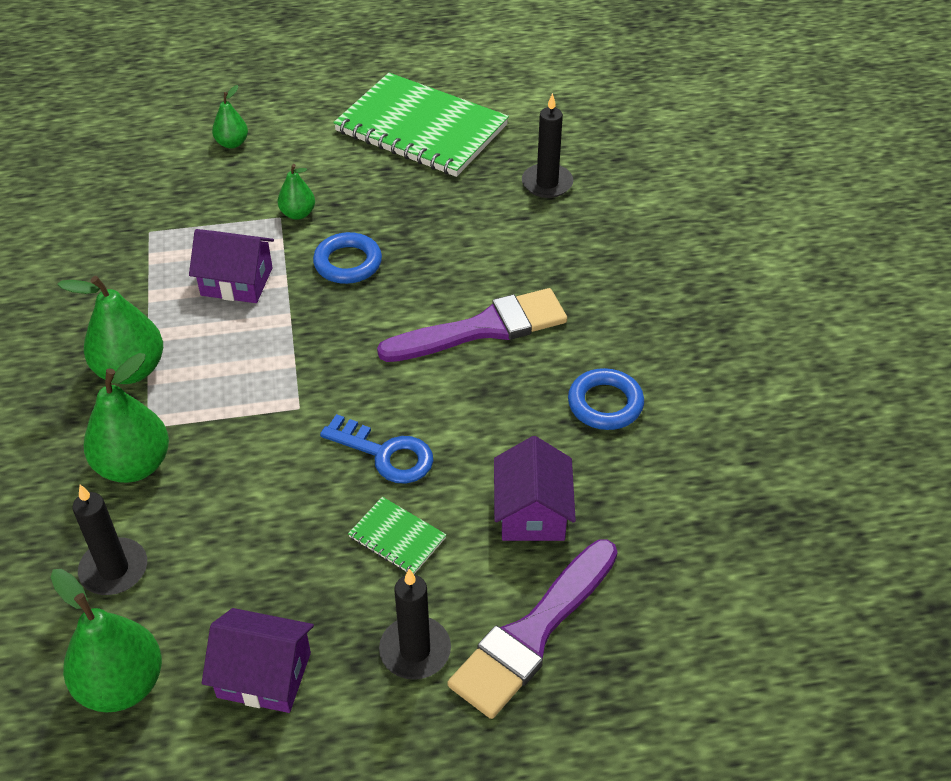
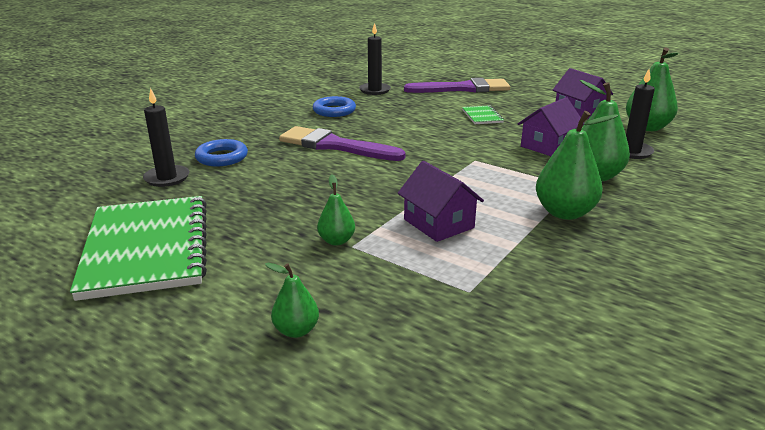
camera: 135 degrees left, 20 degrees down
(348, 263) = (352, 199): blue ring -> blue ring (222, 157)
(385, 454) = (453, 133): blue key -> none
(415, 650) = (511, 98): black candle -> black candle (374, 90)
(532, 512) = (417, 103): purple house -> purple house (548, 146)

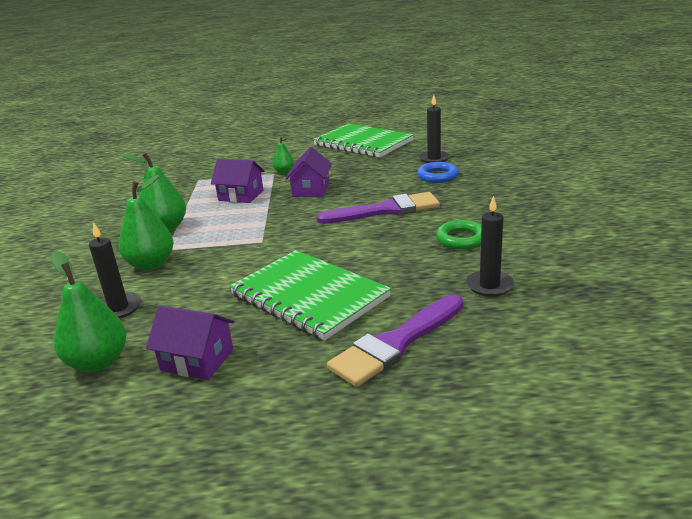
camera: 145 degrees right, 0 degrees up
(296, 330) = (255, 150): green pear -> none
(334, 111) = (461, 239): blue ring -> green ring
(482, 116) = (309, 296): green notebook -> green notebook, size x2.41
(548, 146) = (208, 281): purple house -> purple house (311, 189)

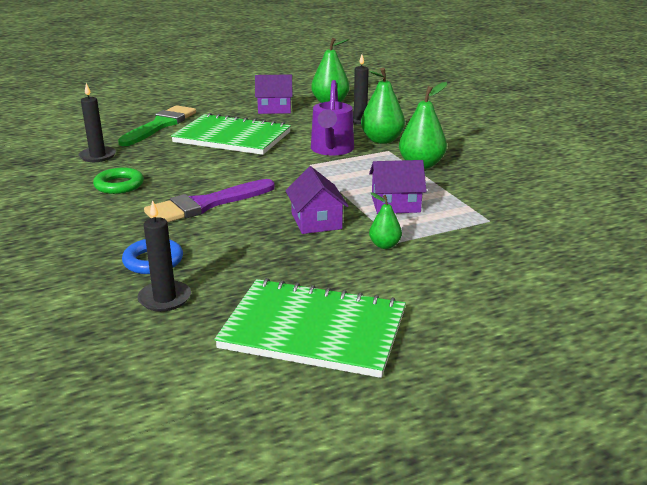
camera: 155 degrees right, 0 degrees up
(219, 257) = (331, 150): none -> purple watering can
(396, 343) = (160, 125): purple brush -> green brush

